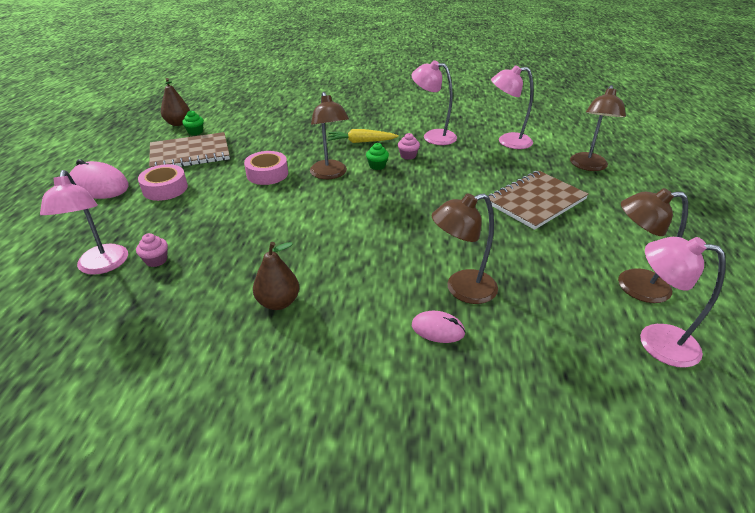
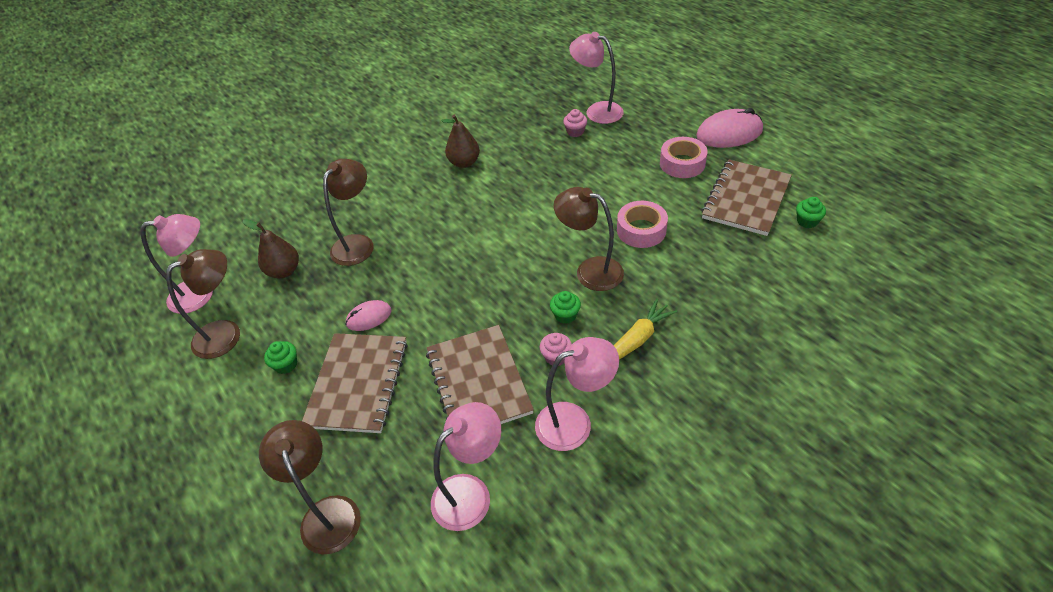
camera: 140 degrees right, 10 degrees up
(178, 123) = (849, 217): brown pear -> brown pear (284, 271)
(438, 329) = (352, 210): pink mouse -> pink mouse (369, 317)
(461, 167) = (478, 382): none -> brown notebook
(584, 236) = (286, 365): none -> green cupcake

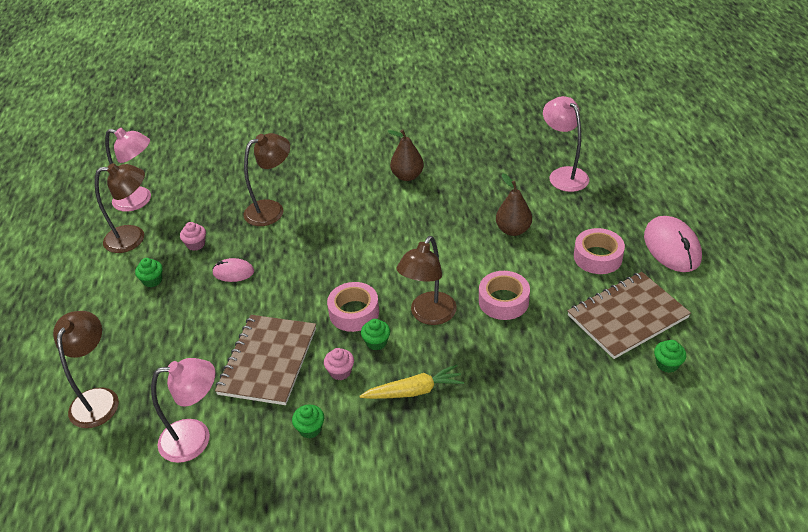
camera: 30 degrees right, 5 degrees down
(284, 271) = (205, 208): brown pear -> brown pear (513, 230)
(358, 383) = (187, 319): brown notebook -> none
(521, 299) = (354, 312): none -> pink tape
(574, 422) = (310, 429): pink lamp -> green cupcake
(575, 132) = (526, 187): pink cupcake -> pink cupcake (196, 244)
(590, 270) = (428, 315): brown lamp -> brown lamp turned 120 degrees counterclockwise
(729, 133) = (672, 247): pink mouse -> pink mouse turned 60 degrees clockwise

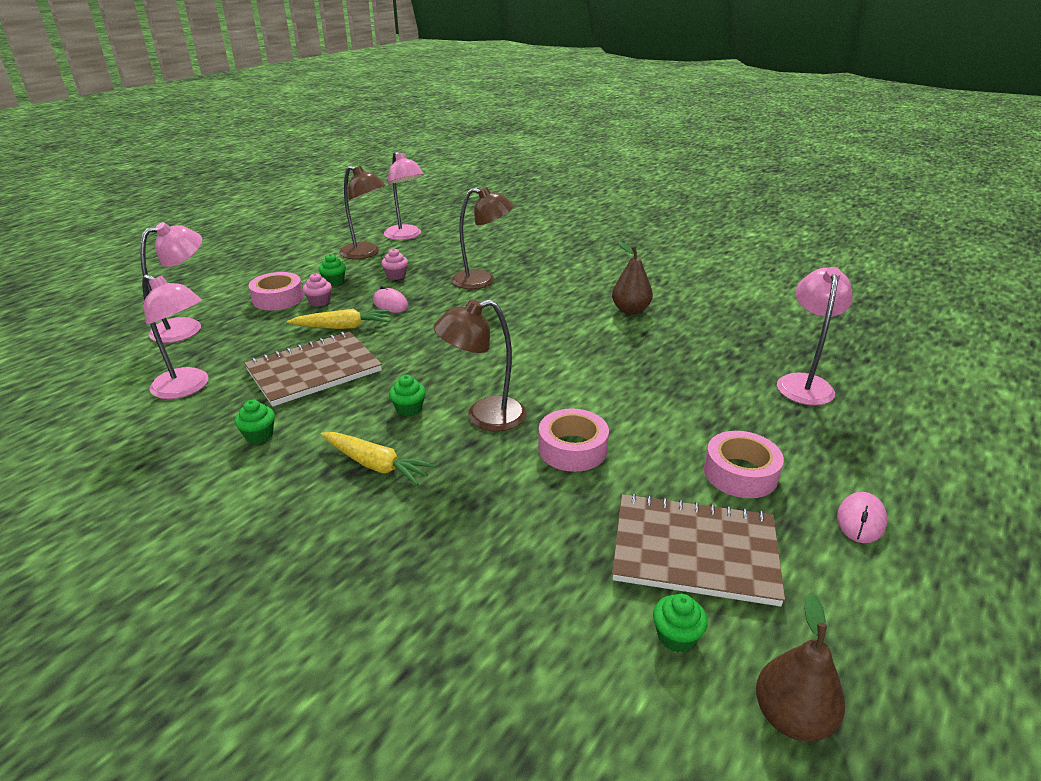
camera: 40 degrees right, 10 degrees down
(98, 398) = (187, 327): brown lamp -> pink lamp
(229, 314) = (342, 327): none -> yellow carrot
(340, 372) = (347, 411): pink cupcake -> pink cupcake (319, 302)
(354, 312) = (428, 377): pink tape -> pink tape (278, 299)
(513, 230) = (674, 398): brown pear -> brown pear (791, 717)
(672, 247) = (861, 520): pink mouse -> pink mouse, size x0.56

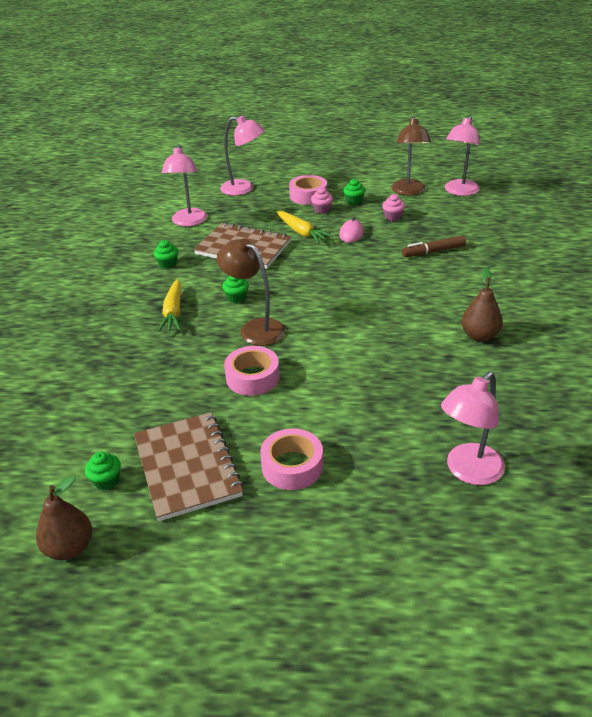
camera: 60 degrees right, 5 degrees up
(482, 281) = (433, 251): brown lamp -> brown marker
(804, 383) = (468, 471): pink lamp -> pink lamp turned 150 degrees clockwise
(861, 520) = (285, 548): pink mouse -> none

